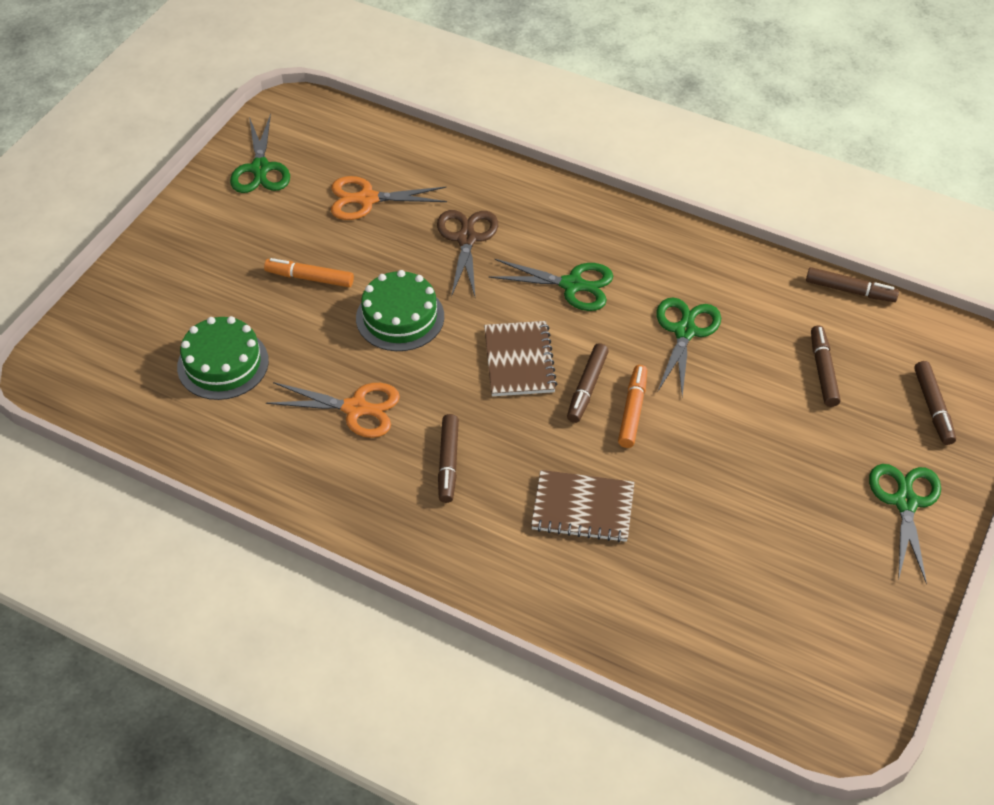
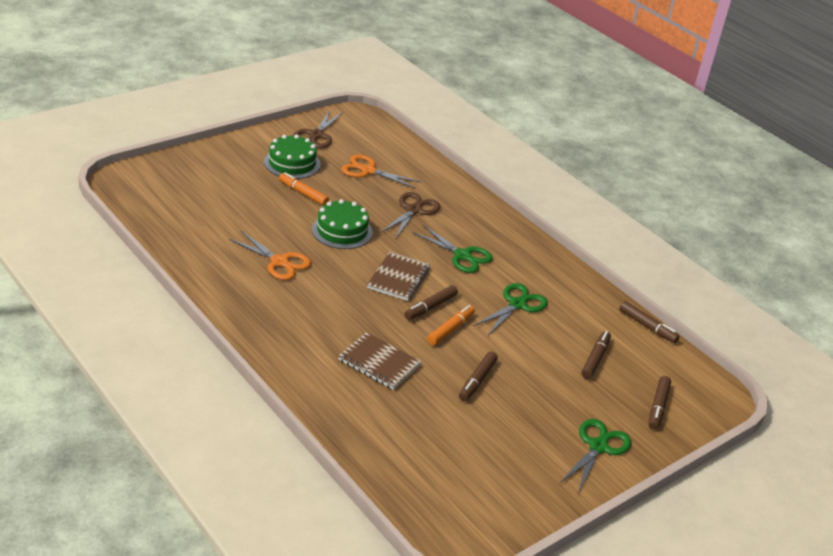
camera: 20 degrees right, 15 degrees down
(223, 364) = (219, 213): green cake -> green cake (292, 163)
(260, 169) = (316, 135): green scissors -> brown scissors
(448, 463) = (314, 308): brown marker -> brown marker (477, 380)

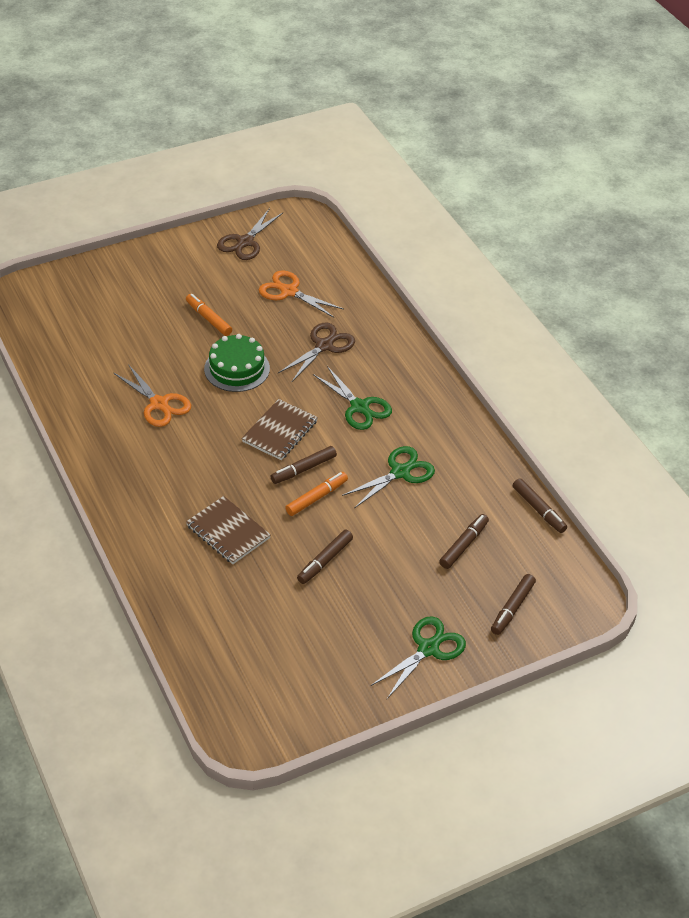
camera: 15 degrees right, 10 degrees up
(292, 163) = (207, 279): green cake -> none

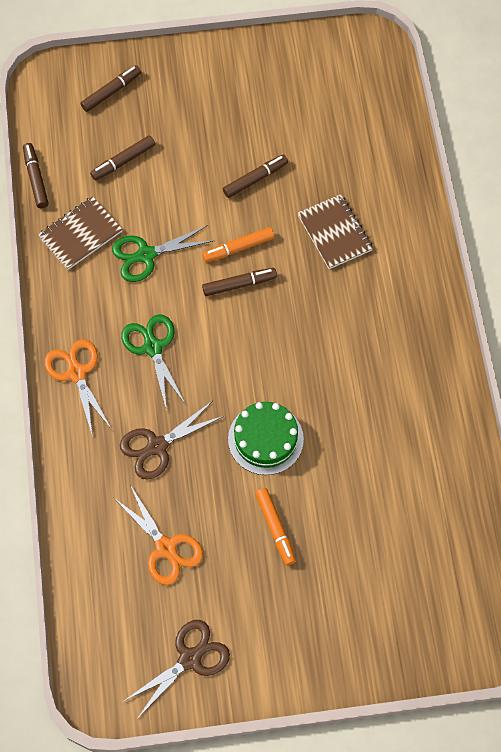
camera: 160 degrees left, 20 degrees up
(159, 404) = (363, 410): orange scissors -> orange scissors (76, 373)
(280, 431) = (247, 338): brown notebook -> brown notebook (80, 234)
(428, 648) = (199, 76): green scissors -> none

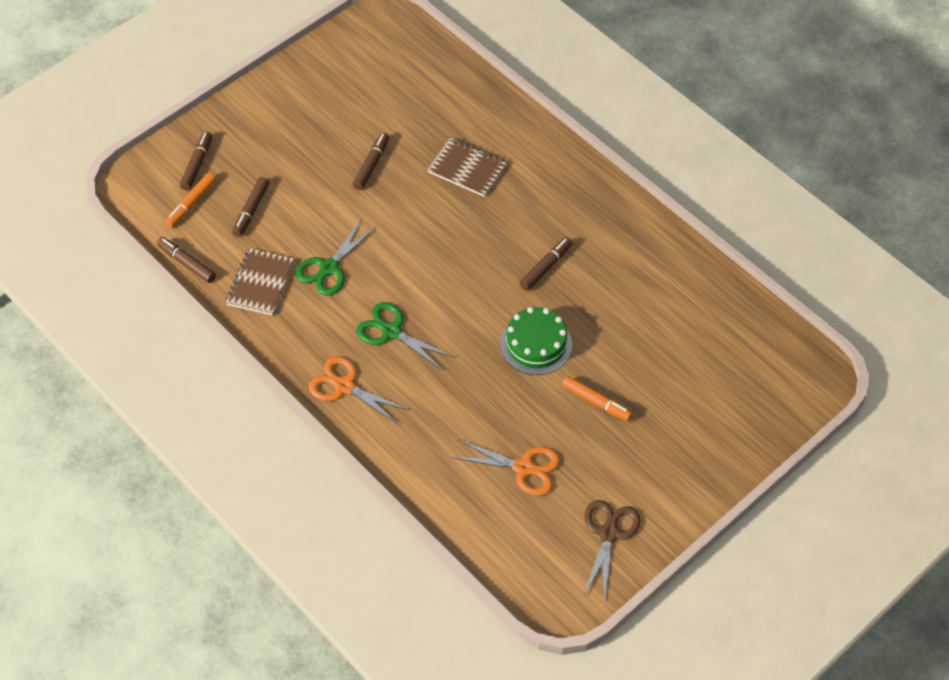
camera: 35 degrees left, 10 degrees down
(157, 446) = (455, 400): brown scissors -> none
(238, 248) = (400, 221): orange marker -> orange marker (191, 204)
(239, 284) = (422, 247): brown marker -> brown marker (545, 267)

